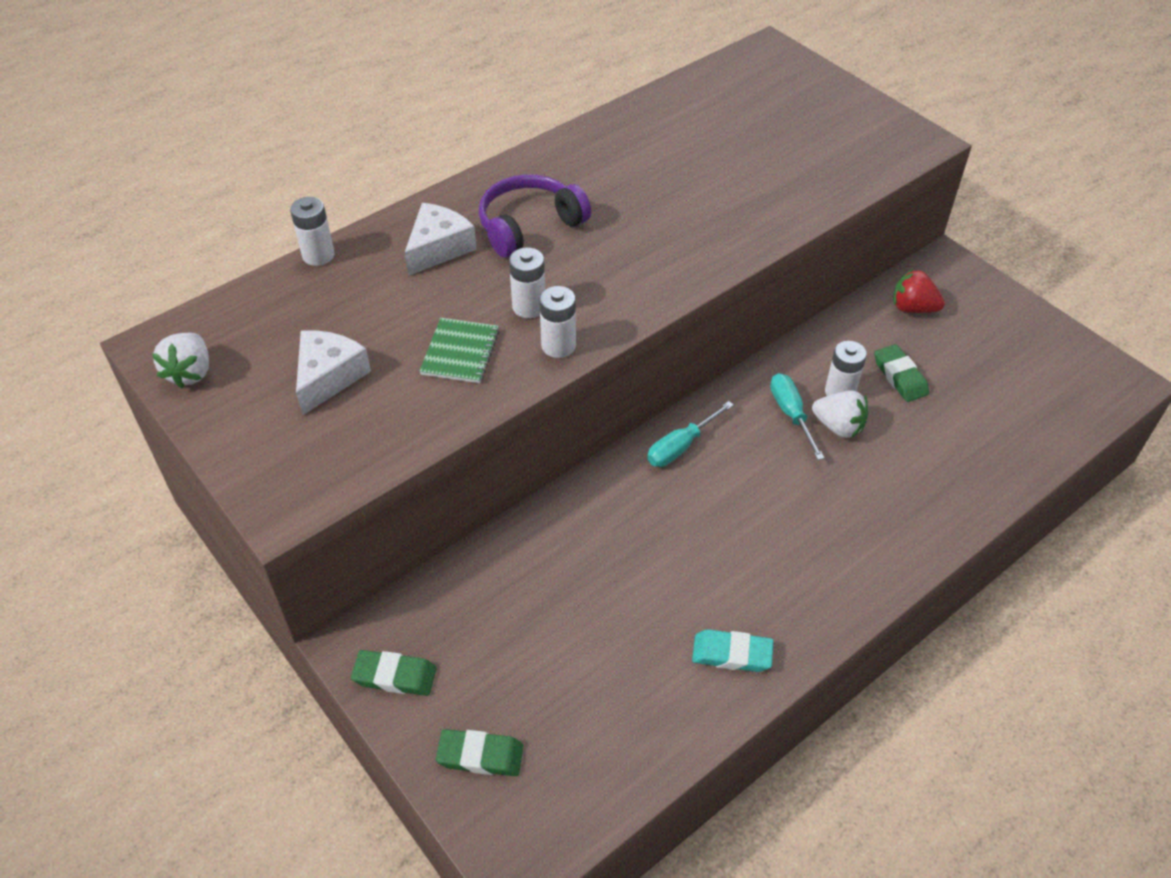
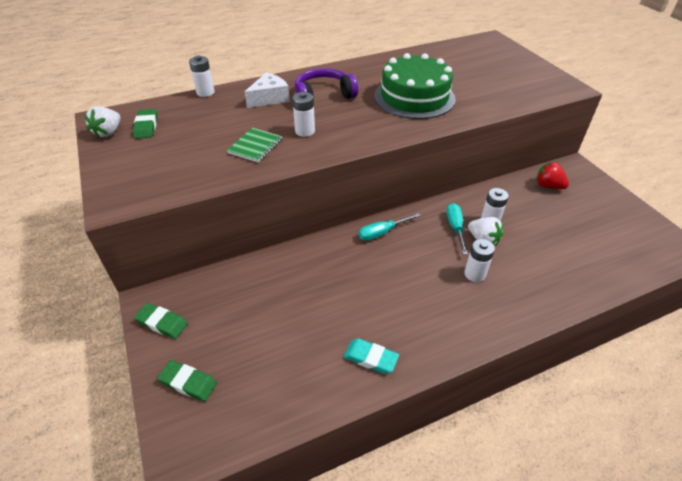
camera: 15 degrees right, 5 degrees down
(328, 377) = (177, 146): white cheese -> none
(558, 346) = (312, 152): white battery -> white battery (474, 274)
(681, 203) = (414, 97): none -> green cake
(900, 376) = (530, 220): green eraser -> green eraser (146, 126)

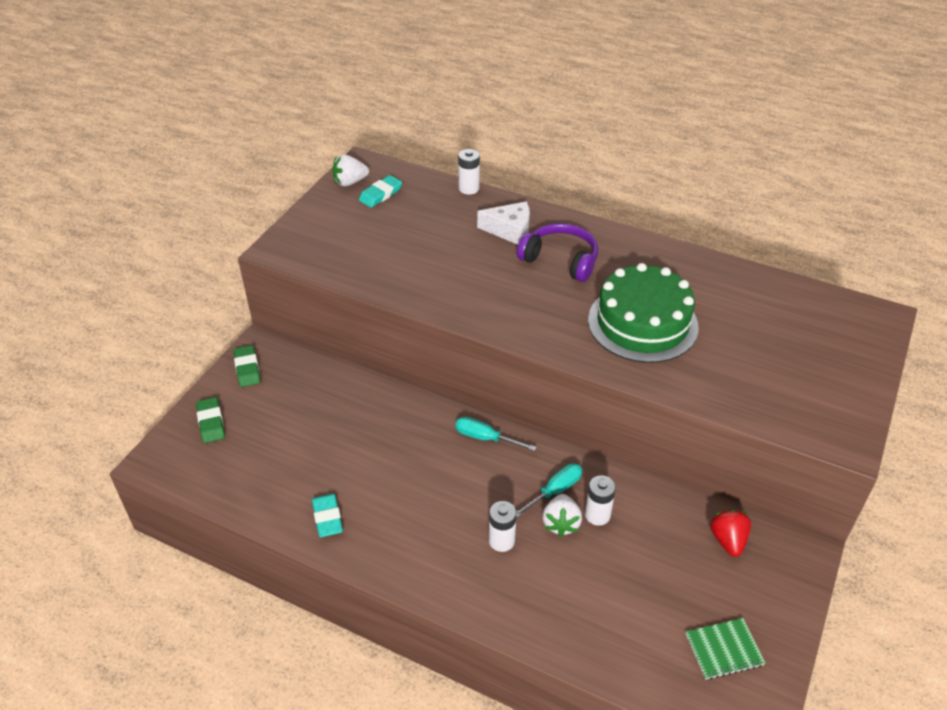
camera: 50 degrees right, 0 degrees up
(146, 126) = (380, 194): green eraser -> turquoise eraser
(255, 146) = (427, 271): green notebook -> green notebook (724, 650)
(305, 131) = (485, 285): white battery -> none

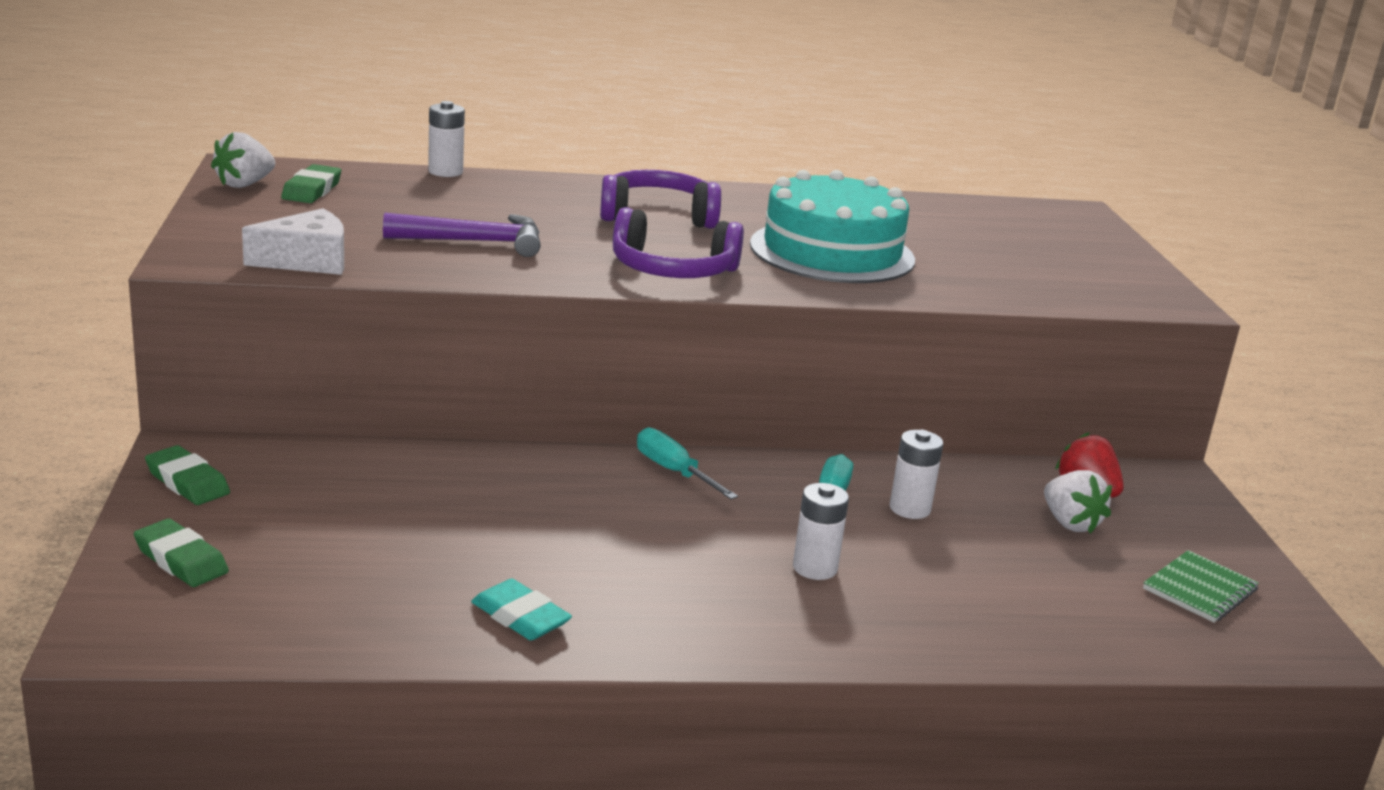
camera: 35 degrees left, 20 degrees down
(380, 194) = (312, 190): turquoise eraser -> green eraser
(430, 264) = (474, 242): none -> purple hammer
(485, 438) = (673, 471): turquoise screwdriver -> turquoise screwdriver turned 60 degrees clockwise
(510, 230) = (554, 200): white cheese -> white cheese (307, 261)
(522, 318) = (672, 270): none -> purple headphones
(561, 523) = (873, 529): white strawberry -> white strawberry (1070, 523)
(642, 323) = (832, 252): green cake -> turquoise cake

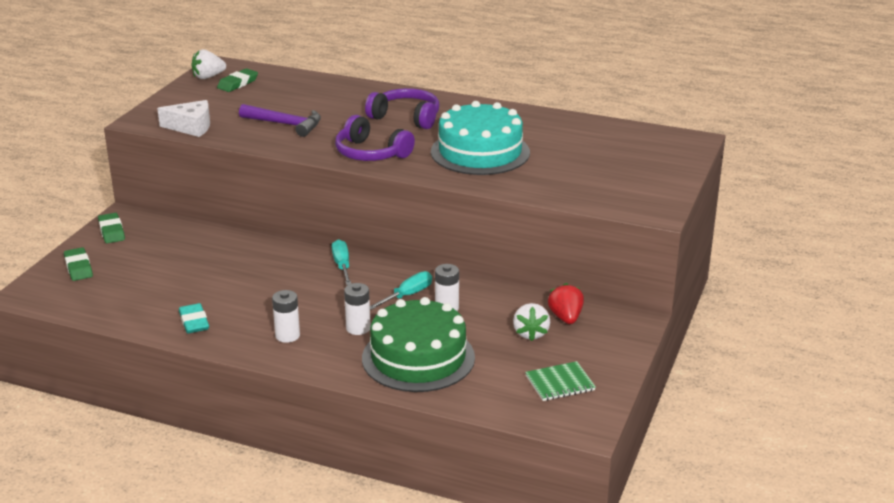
camera: 30 degrees right, 5 degrees up
(445, 172) = (321, 77): white battery -> white battery (287, 336)
(961, 596) = (418, 357): none -> green cake

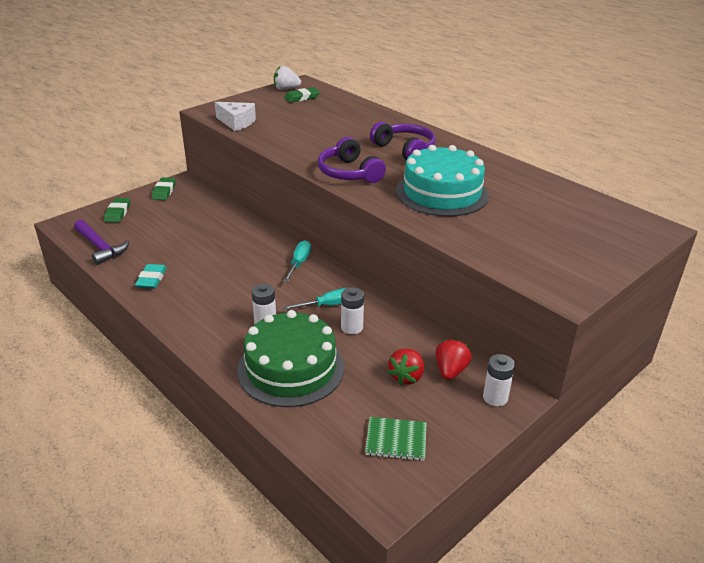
camera: 25 degrees right, 5 degrees up
(285, 124) = (305, 135): purple hammer -> purple hammer (100, 247)
(287, 336) = (206, 313): white battery -> white battery (495, 397)
(530, 333) = (406, 376): white strawberry -> red strawberry

